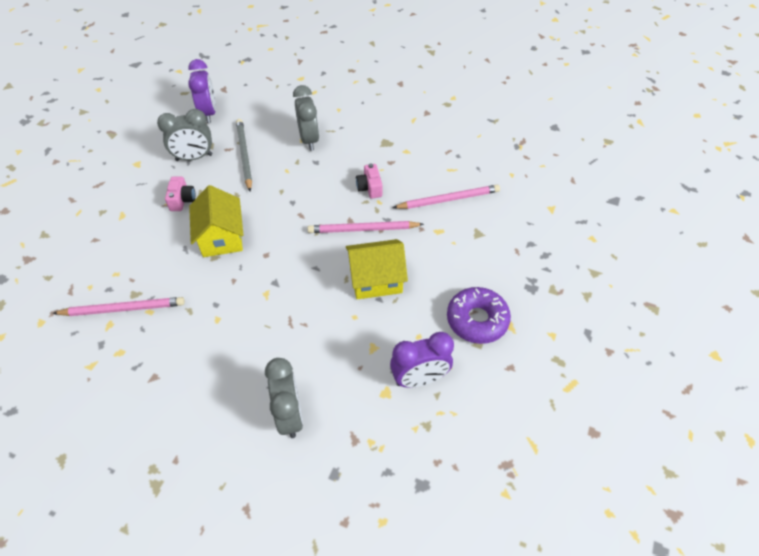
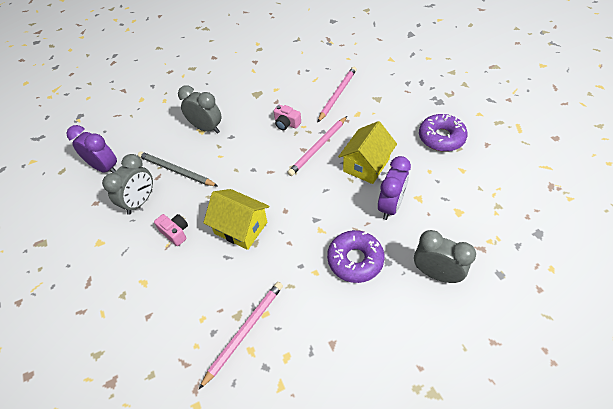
camera: 45 degrees left, 0 degrees up
(253, 340) = (355, 260): none -> purple donut
(419, 379) = (462, 189): purple clock -> purple clock (390, 206)

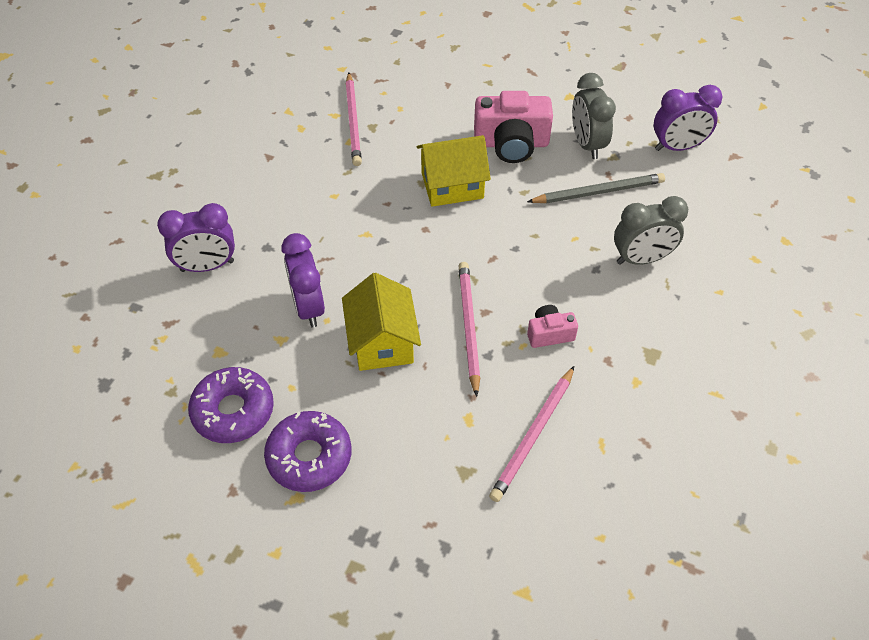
camera: 135 degrees right, 0 degrees up
(175, 232) = (511, 144): pink camera -> pink camera, size x1.90
(337, 95) = (533, 435): pink pencil -> pink pencil turned 45 degrees clockwise
(355, 260) = (303, 228): purple donut -> purple donut (233, 411)
(436, 273) = (207, 266): grey clock -> purple clock

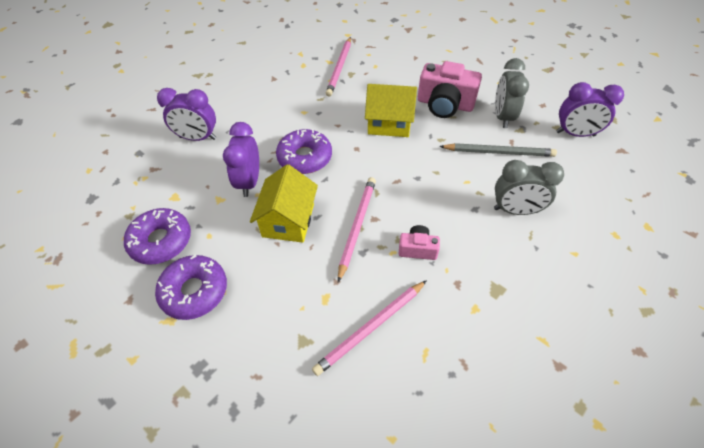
camera: 20 degrees right, 0 degrees up
(365, 257) = (305, 157): none -> purple donut

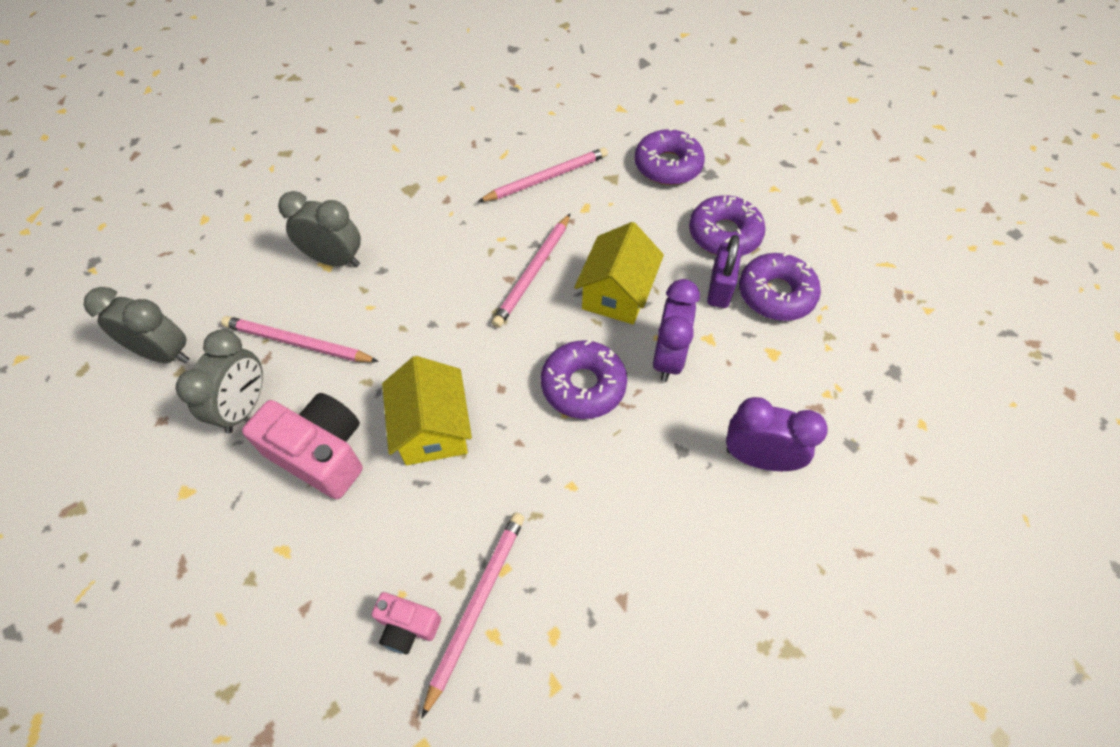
camera: 170 degrees left, 5 degrees up
(206, 238) = (719, 289): none -> purple padlock
(244, 371) = (667, 166): none -> purple donut
(389, 123) = (432, 429): yellow house -> yellow house turned 60 degrees clockwise
(417, 249) = (472, 237): pink camera -> pink camera (407, 626)
(498, 152) = (297, 343): grey pencil -> pink pencil
(575, 134) = (165, 353): purple clock -> grey clock

